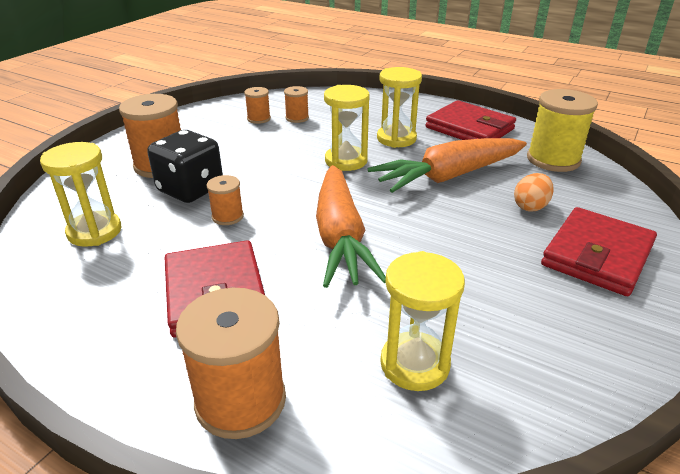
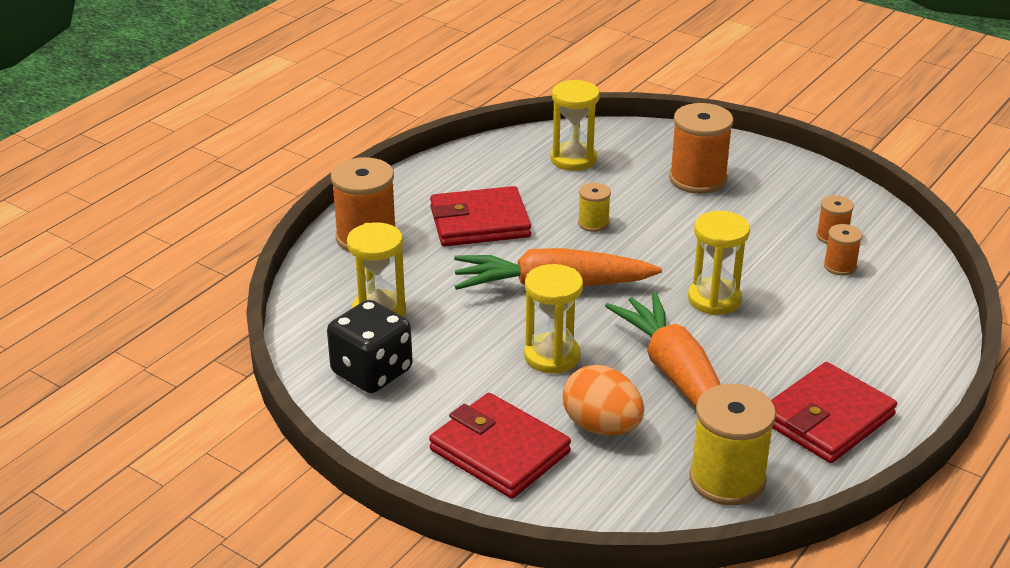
camera: 95 degrees right, 0 degrees up
(190, 189) = (646, 200): black dice -> black dice (372, 372)
(227, 216) = (593, 223): orange spool -> yellow spool
(396, 139) = (782, 345): yellow hourglass -> yellow hourglass (552, 356)
(530, 206) = (602, 427): orange egg -> orange egg, size x1.56

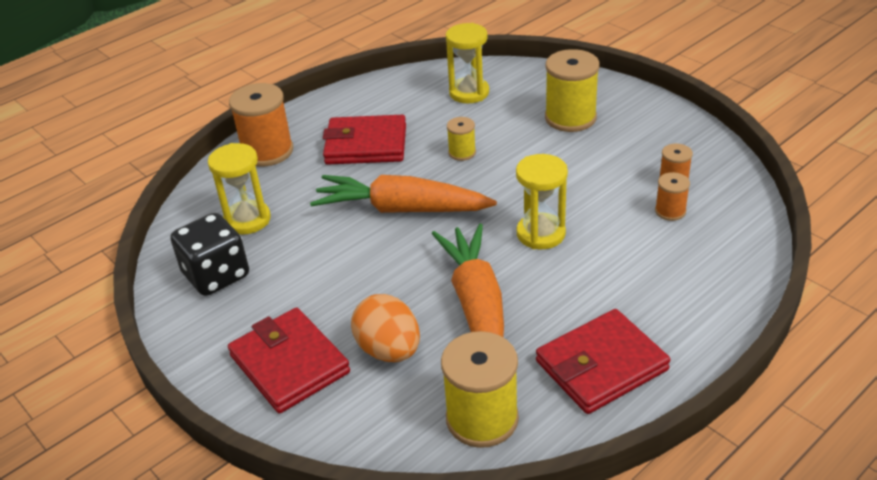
camera: 15 degrees right, 5 degrees up
(552, 356) = (374, 276): yellow hourglass -> none
(698, 179) = (570, 118): orange spool -> yellow spool

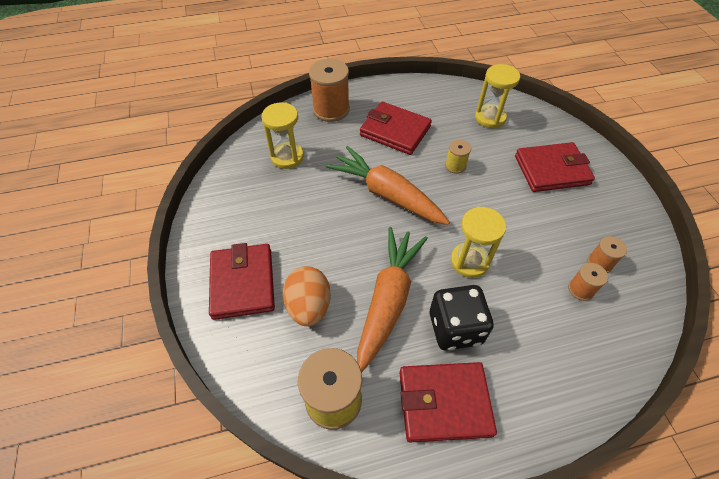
camera: 25 degrees right, 15 degrees up
(216, 275) = (243, 191): black dice -> black dice (455, 328)
(570, 118) = (551, 170): yellow spool -> red wallet

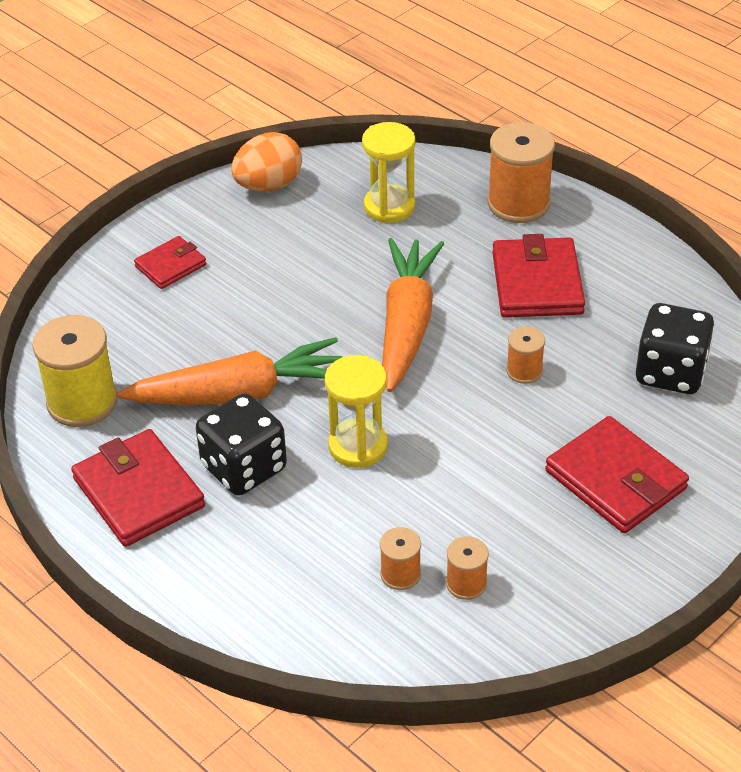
camera: 60 degrees right, 10 degrees down
(242, 283) = (170, 265): red wallet -> red wallet, size x0.58
(309, 306) = (181, 331): orange egg -> orange egg (268, 185)
(455, 166) = (524, 371): yellow spool -> orange spool
(490, 118) = (670, 372): yellow hourglass -> black dice

